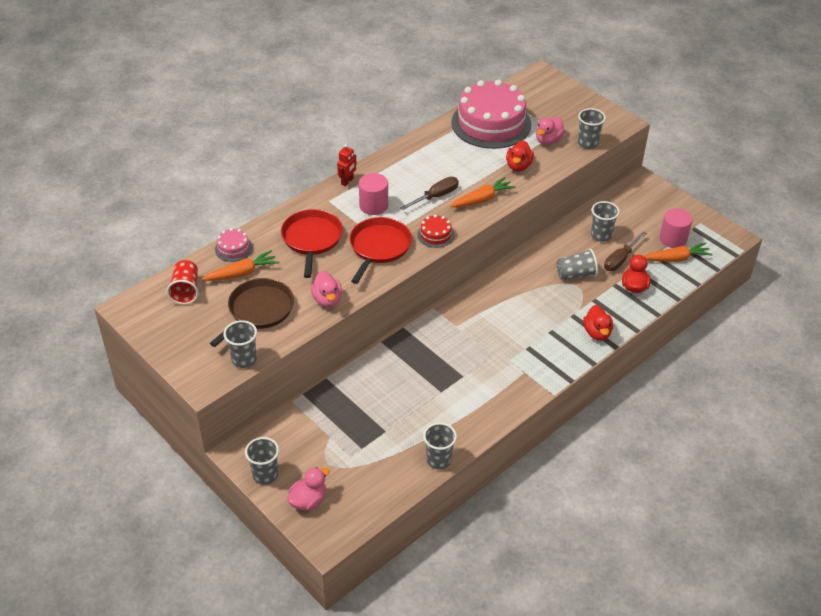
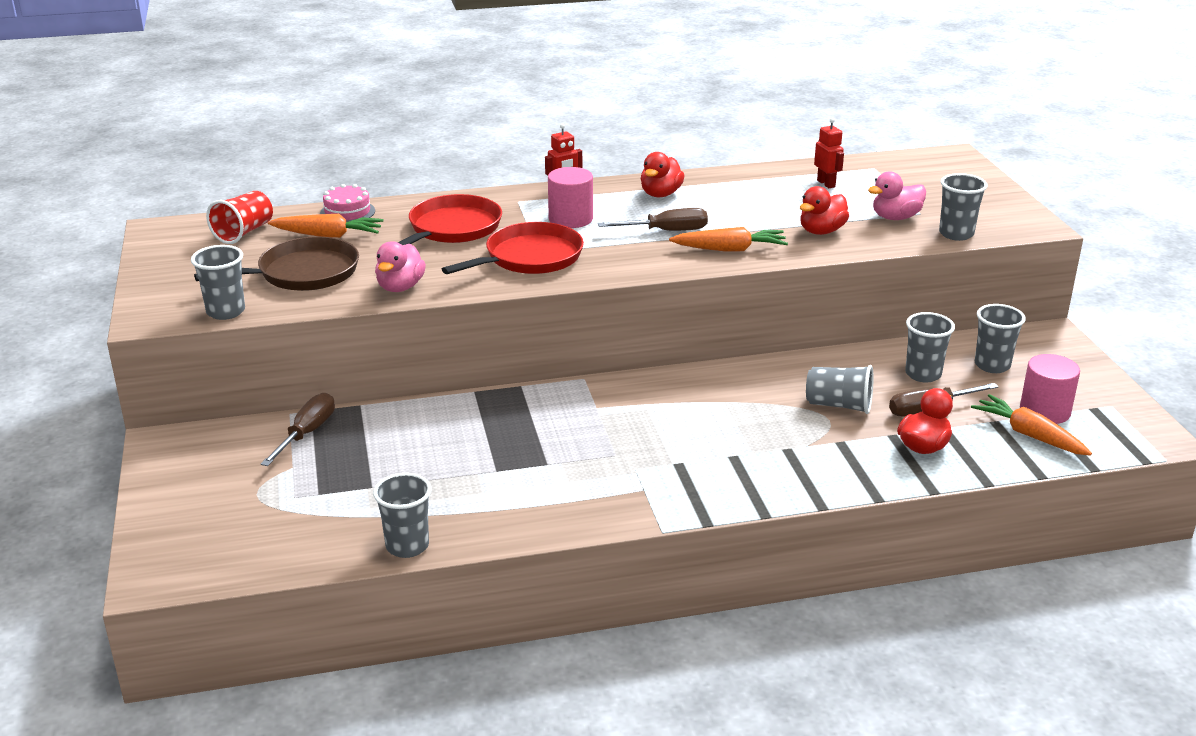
camera: 30 degrees right, 15 degrees down
(265, 475) = (165, 477): grey cup -> grey cup (992, 365)
(308, 501) = (184, 524): pink duck -> none
(315, 410) = (307, 433): none -> brown screwdriver
(435, 235) = (622, 266): red cake -> none
(491, 123) = (826, 184): pink cake -> red robot
(597, 333) = (807, 481): red duck -> red duck (660, 194)
(676, 258) = (1029, 435): orange carrot -> orange carrot turned 150 degrees counterclockwise

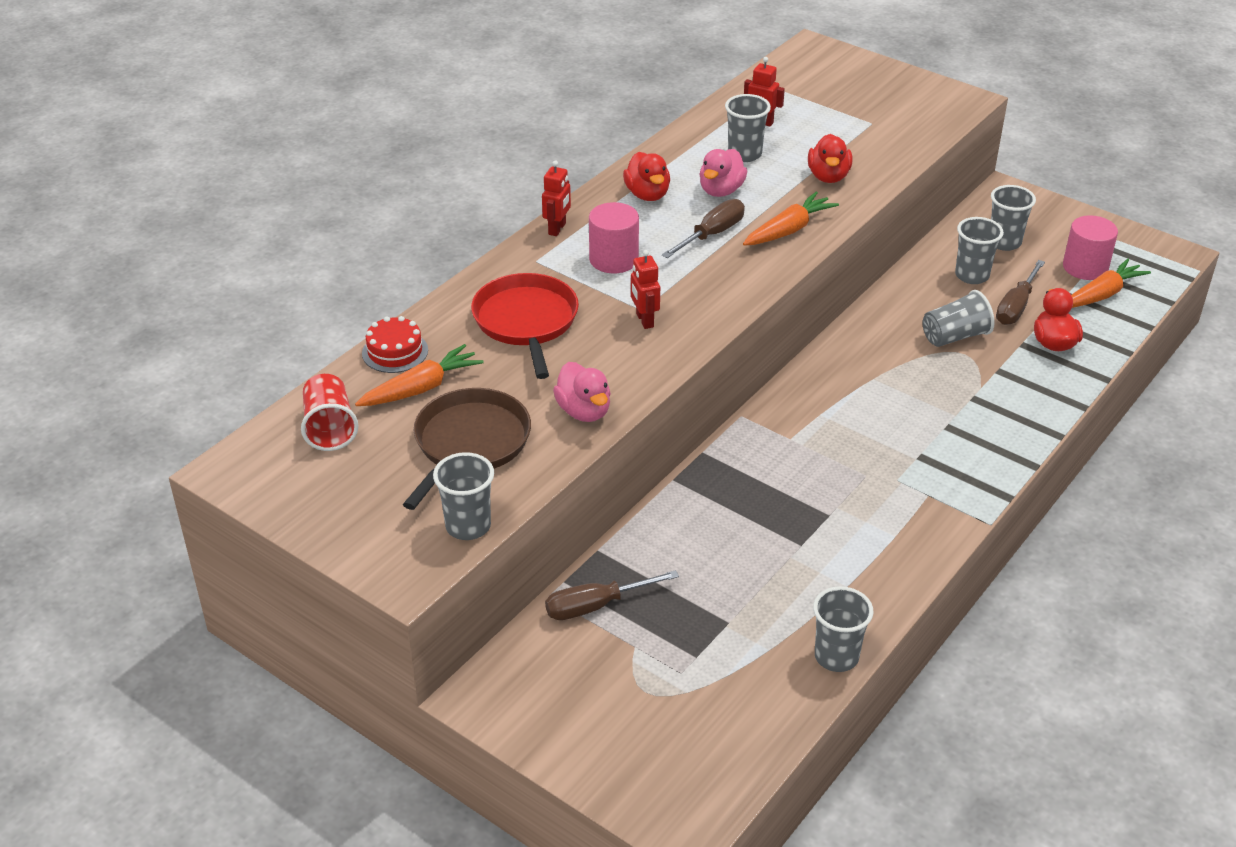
camera: 40 degrees left, 10 degrees up
(307, 433) = (595, 606): brown screwdriver -> brown screwdriver turned 90 degrees counterclockwise
(347, 212) = (395, 352): pink cake -> red cake
(529, 258) = (644, 320): red pan -> red robot
(895, 217) = (861, 136): pink duck -> pink duck (721, 190)
(956, 234) = (924, 133): grey cup -> grey cup (744, 154)
(1029, 435) = (1102, 294): orange carrot -> orange carrot turned 135 degrees clockwise

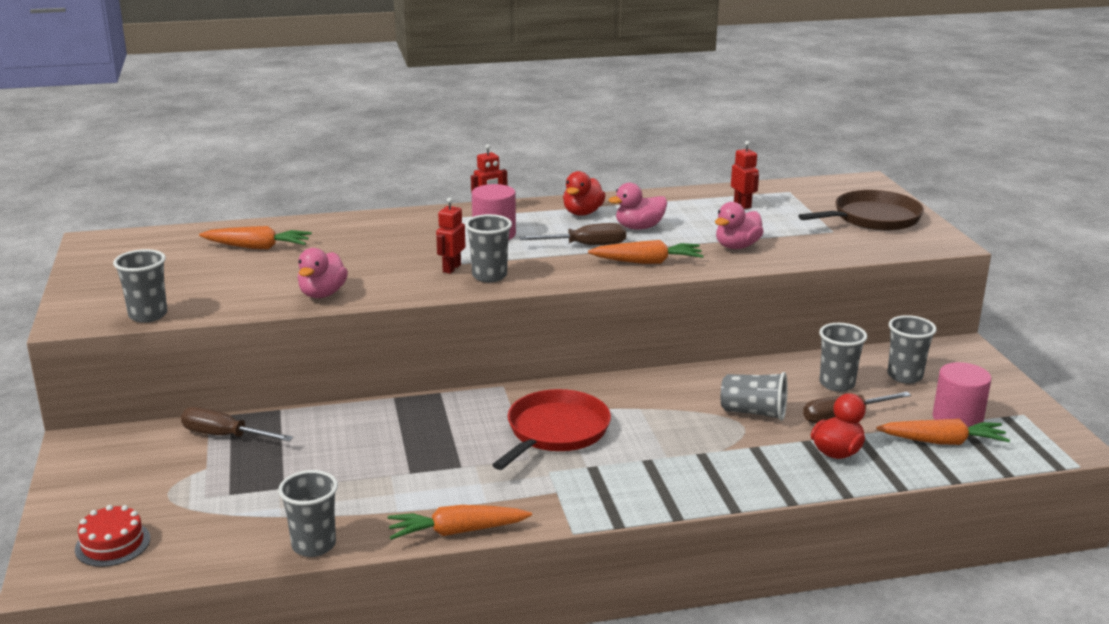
camera: 40 degrees right, 15 degrees down
(329, 428) = (176, 244): red cup -> none
(395, 352) = (278, 227): red cake -> red cake (112, 544)
(469, 444) = (229, 281): brown pan -> brown pan (872, 218)
(526, 322) = (378, 242): red pan -> red pan (555, 432)
(744, 154) = (695, 216): grey cup -> grey cup (489, 276)
(828, 176) = (737, 246): red duck -> pink duck
(915, 575) = (457, 531): none -> orange carrot

